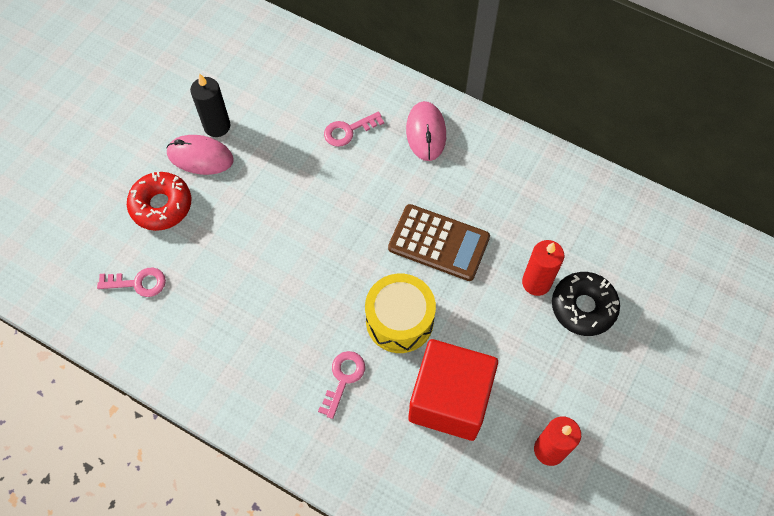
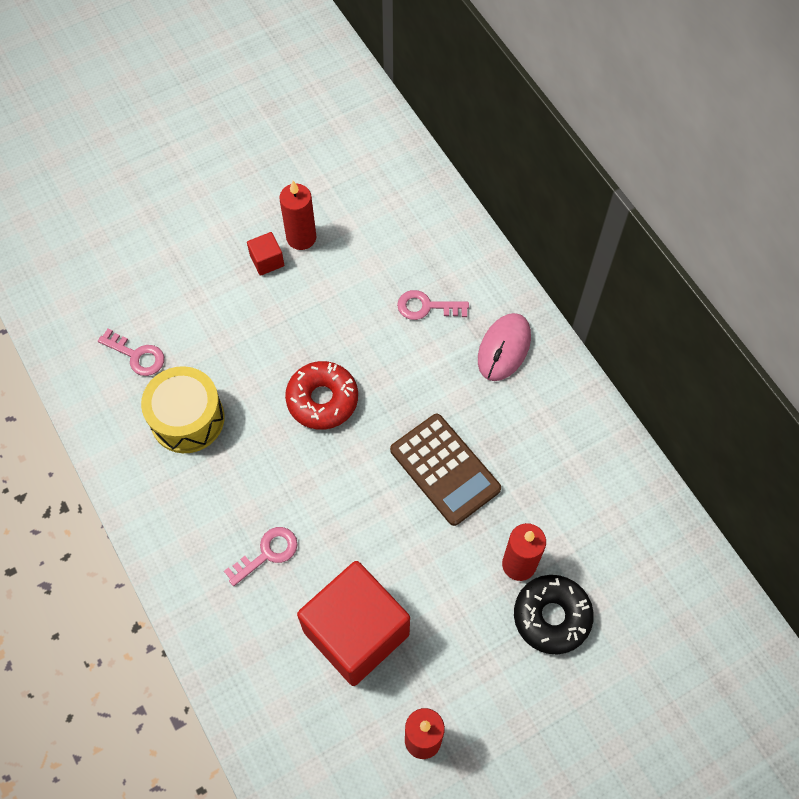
camera: 30 degrees right, 0 degrees up
(161, 205) = (202, 291): red donut -> red donut (322, 400)
(200, 157) = (267, 261): pink mouse -> red cube
(217, 126) = (301, 237): black candle -> red candle
(399, 320) = (356, 526): yellow drum -> yellow drum (187, 419)

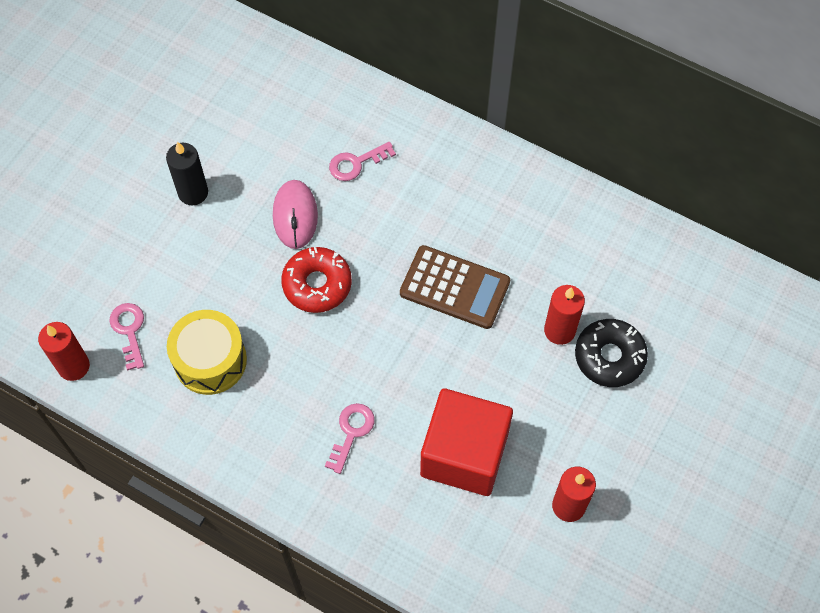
camera: 30 degrees left, 0 degrees up
(137, 355) = (129, 331): pink key -> pink key turned 105 degrees counterclockwise
(267, 261) = (193, 192): red cube -> black candle
(301, 237) = (210, 158): red candle -> red candle (74, 366)
(504, 348) = (442, 165): pink mouse -> pink mouse (295, 216)

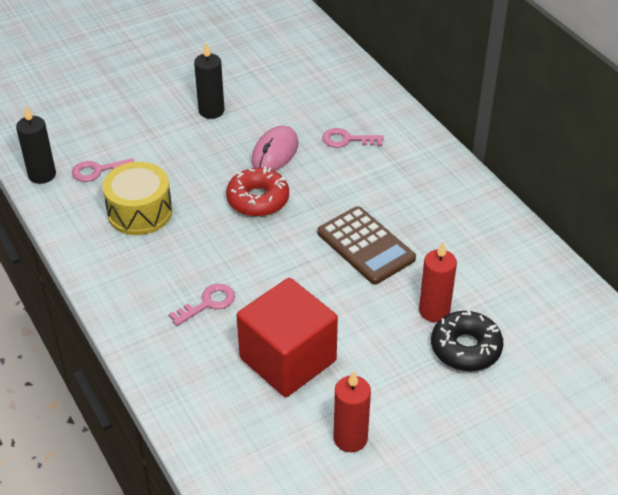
camera: 30 degrees right, 20 degrees down
(74, 366) = (42, 175): red candle -> black candle
(129, 331) = (98, 171): pink key -> pink key turned 120 degrees counterclockwise

